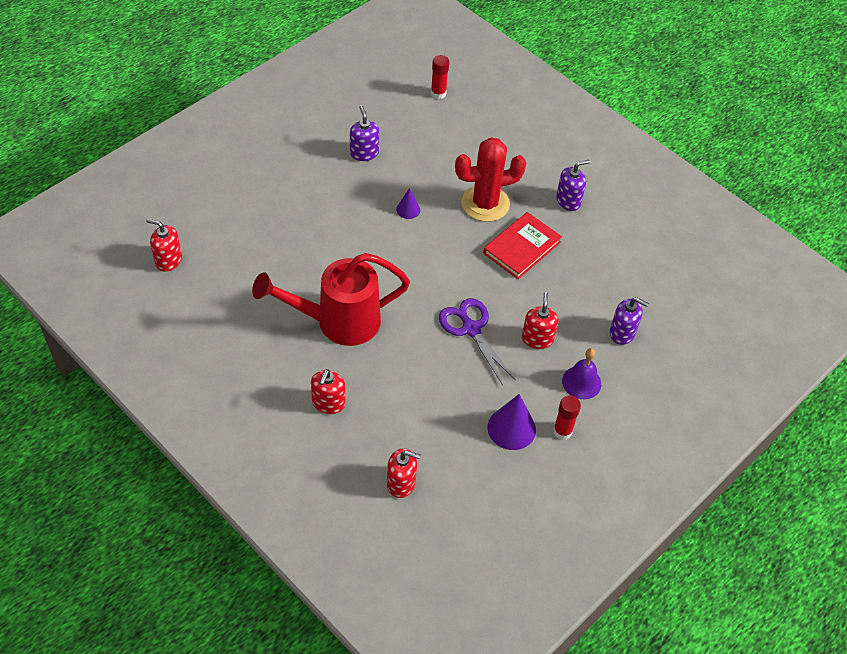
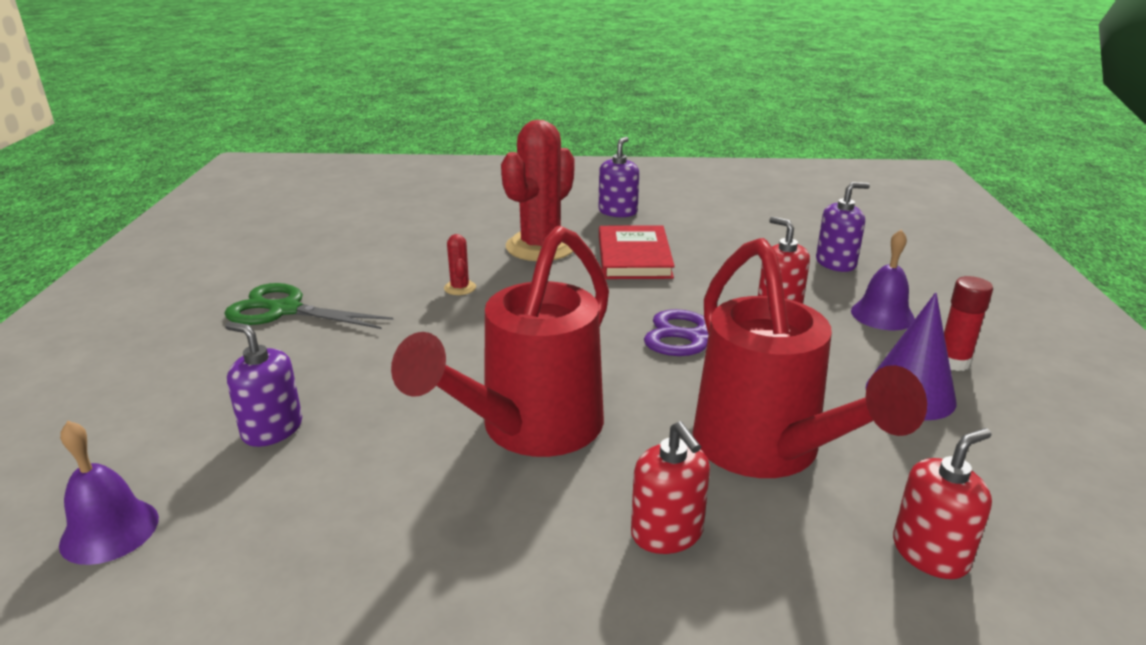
camera: 40 degrees left, 25 degrees down
(168, 260) = (109, 531): red soap dispenser -> purple bell
(318, 170) = (285, 310): none -> green scissors
(364, 153) = (332, 272): purple soap dispenser -> purple soap dispenser (272, 429)
(408, 209) = (460, 288): purple cone -> red cactus
(409, 403) = (767, 452): none -> red watering can
(438, 93) = (362, 203): red glue stick -> none

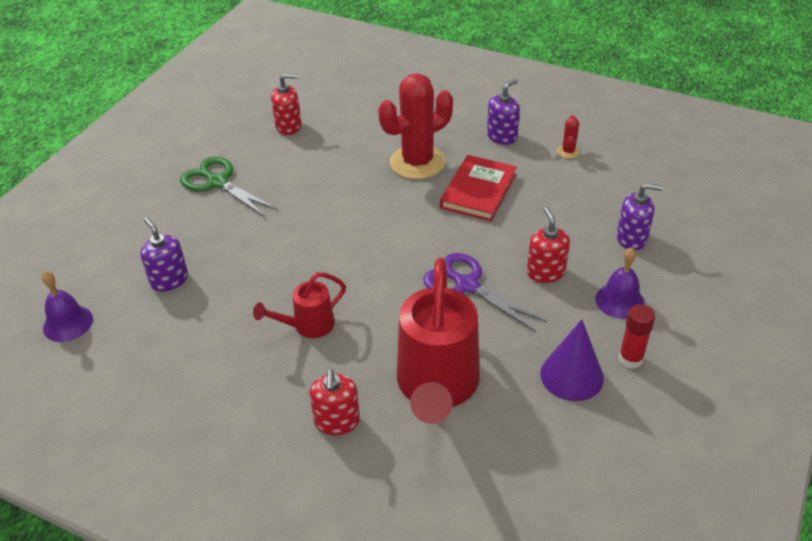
camera: 25 degrees right, 15 degrees up
(460, 288) = (336, 191): red cactus -> red cactus (568, 152)
(530, 430) = (307, 326): red watering can -> red watering can, size x0.51
(930, 553) = (474, 487): red soap dispenser -> red soap dispenser (288, 126)

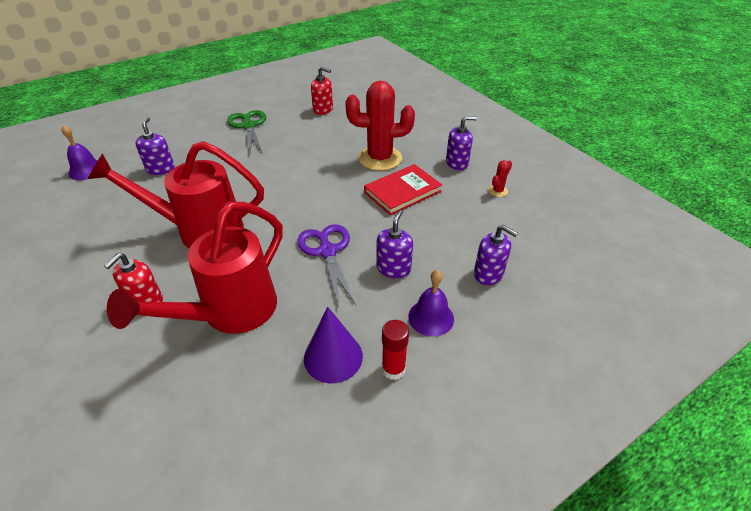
camera: 30 degrees right, 0 degrees up
(307, 326) = (200, 230): red watering can -> red watering can, size x1.98
(545, 272) = (393, 268): red soap dispenser -> purple soap dispenser

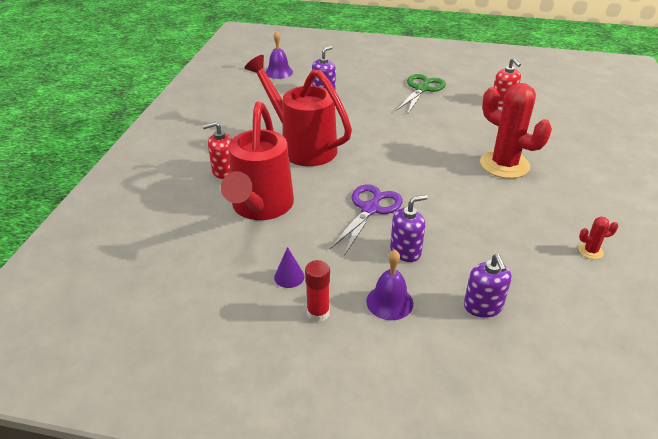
camera: 45 degrees right, 5 degrees down
(230, 313) = (260, 208): red watering can -> red watering can turned 75 degrees counterclockwise
(333, 357) = (289, 277): purple cone -> purple cone, size x0.56
(402, 192) = (489, 201): red book -> none
(457, 163) = (579, 206): purple soap dispenser -> none

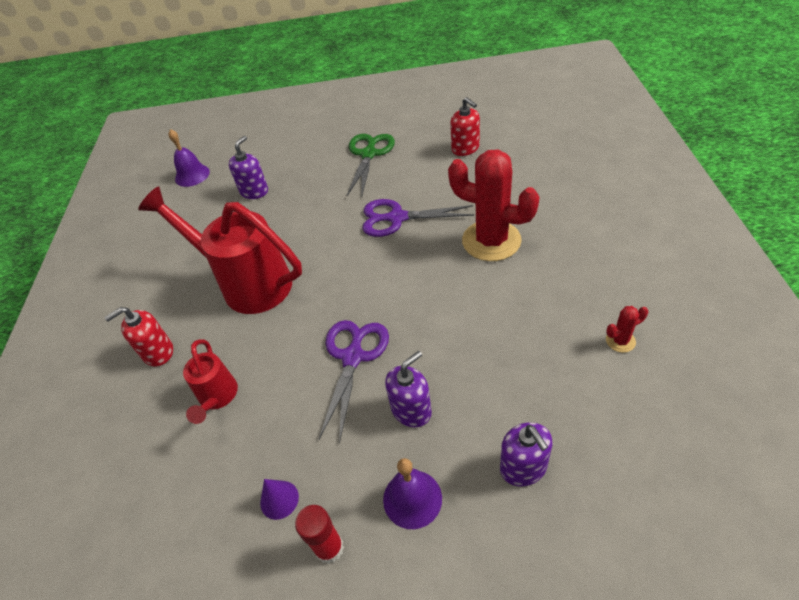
camera: 10 degrees left, 10 degrees up
(260, 208) = (217, 398): red watering can -> red watering can, size x0.51
(432, 133) = (397, 218): none -> purple scissors

